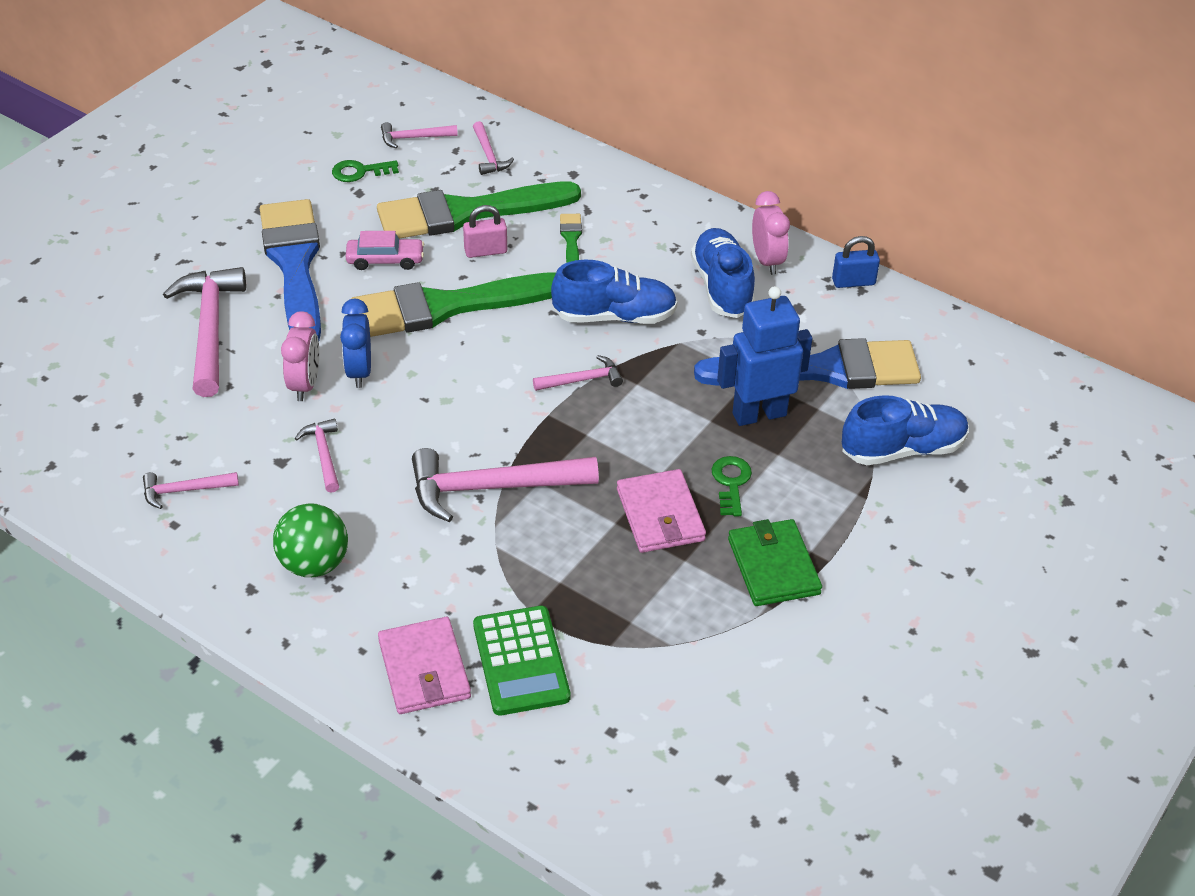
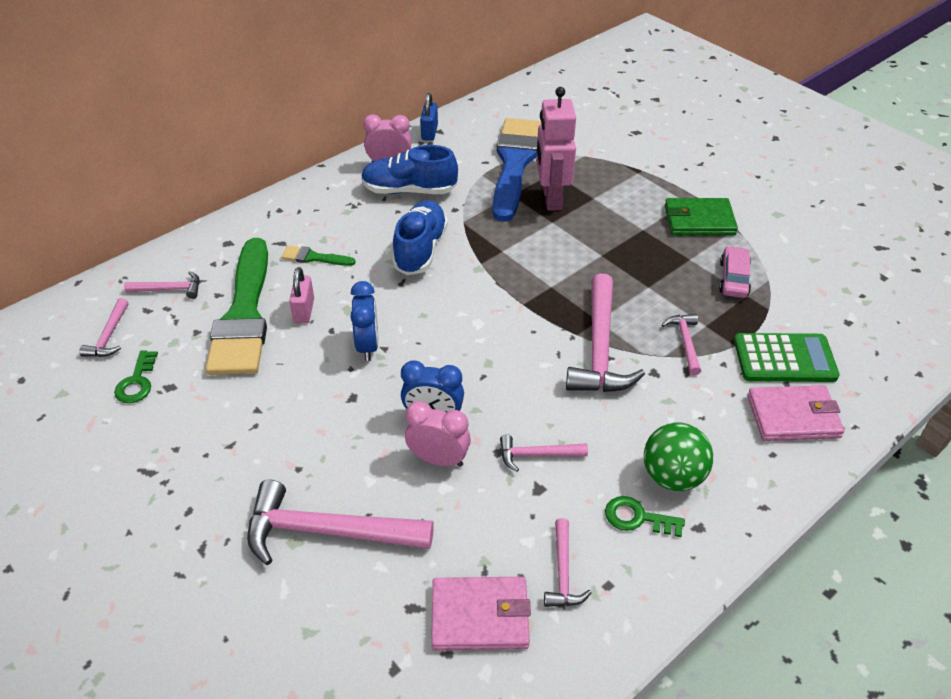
camera: 75 degrees left, 0 degrees up
(294, 265) = (258, 449): blue brush -> none
(385, 260) = (283, 379): pink car -> pink car (733, 279)
(447, 307) = (368, 346): green brush -> blue clock
(582, 380) = (489, 279): pink hammer -> pink hammer (685, 342)
(660, 515) = (643, 263): pink wallet -> pink wallet (480, 616)
(731, 483) = (617, 224): green key -> green key (637, 518)
(759, 414) = (551, 199): blue robot -> pink robot
(902, 449) = (600, 147): blue shoe -> none

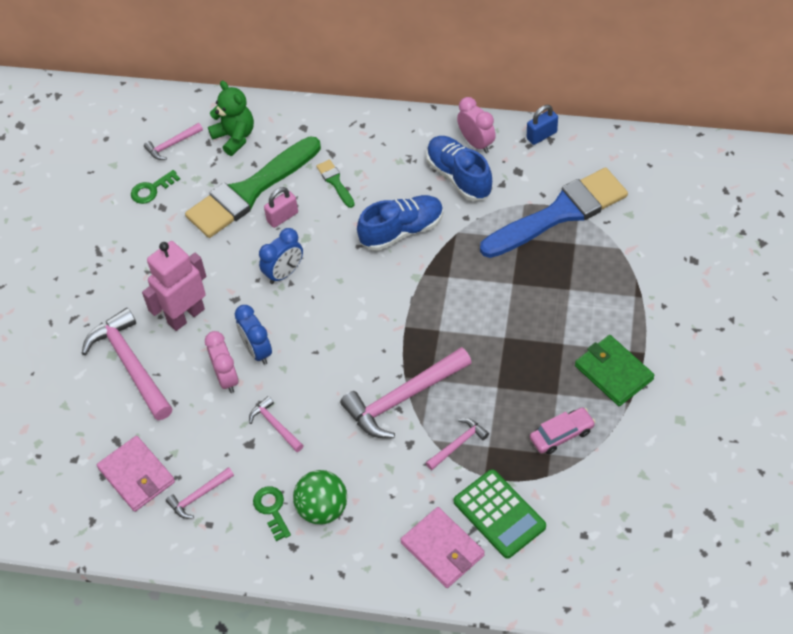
camera: 55 degrees right, 10 degrees up
(169, 289) = (235, 137): pink hammer -> green teddy bear
(551, 199) = (540, 264): pink robot -> pink robot (185, 316)

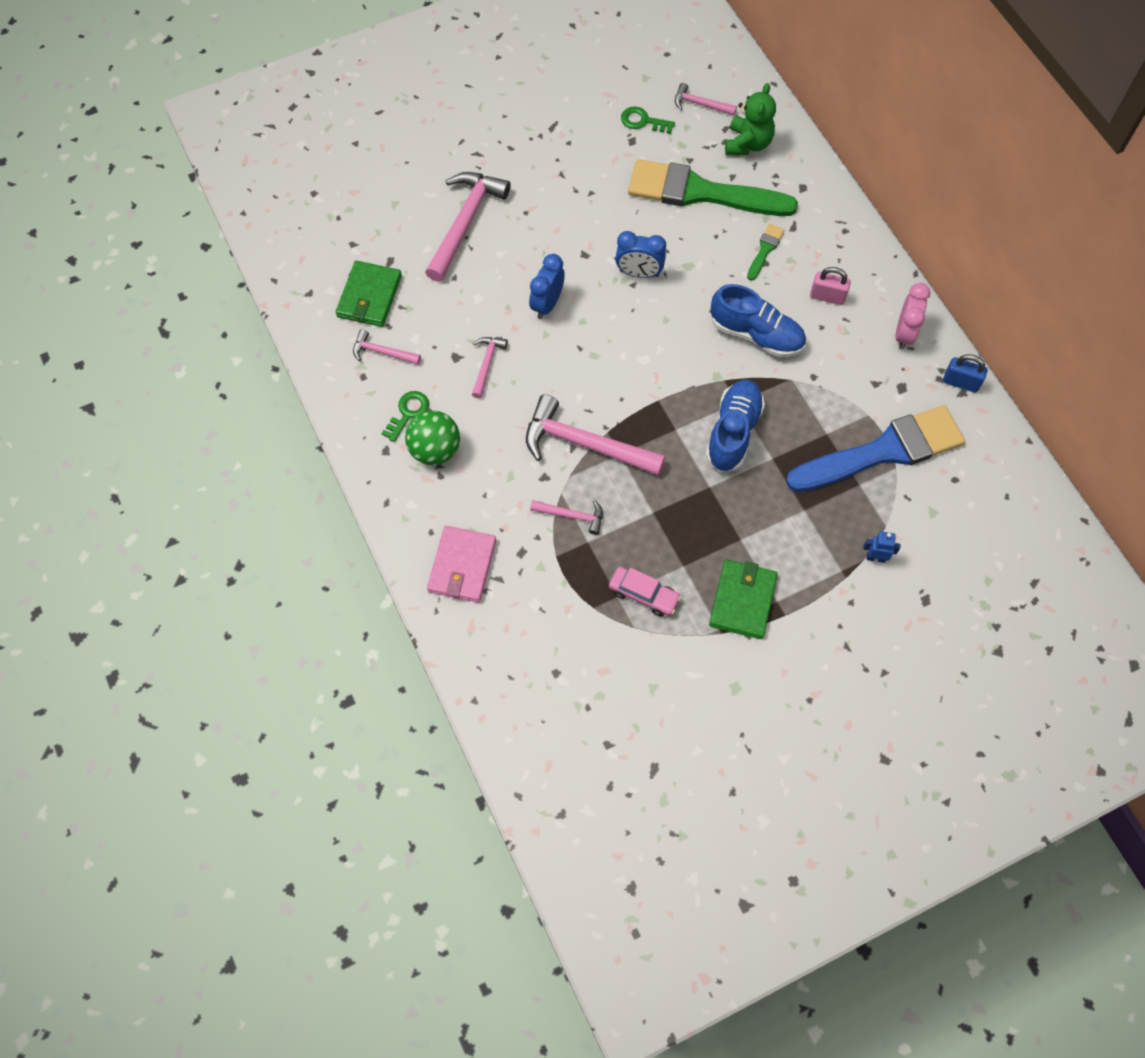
camera: 50 degrees right, 10 degrees up
(137, 475) = (369, 296): pink wallet -> green wallet
(185, 316) = (540, 230): pink robot -> none
(227, 378) = (504, 299): pink clock -> none
(282, 217) = (695, 234): pink padlock -> pink padlock (827, 296)
(459, 176) = (854, 343): blue shoe -> blue shoe (733, 432)
(499, 514) = (527, 591): green calculator -> none
(559, 213) = (883, 451): blue brush -> blue brush turned 45 degrees counterclockwise
(640, 269) = (875, 557): none -> blue robot

